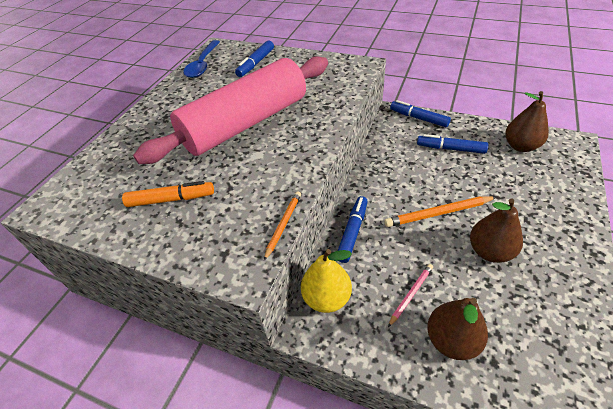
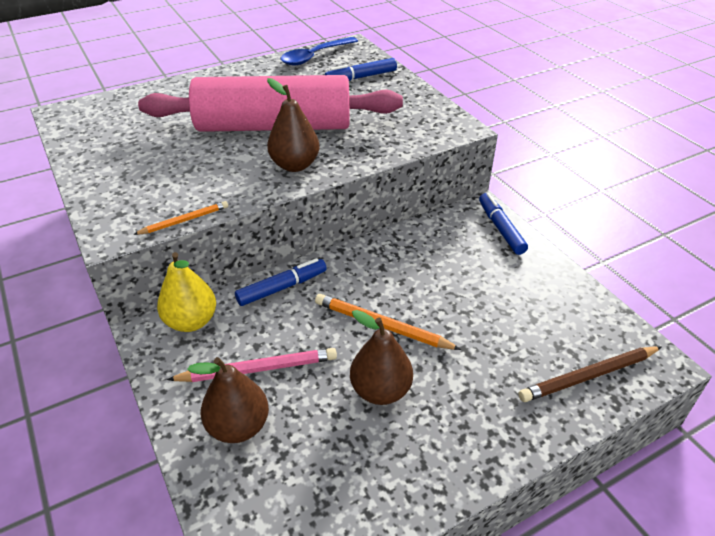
camera: 35 degrees right, 5 degrees down
(171, 199) = (140, 154): orange marker -> none
(411, 294) = (258, 369): pink pencil -> pink pencil, size x1.63
(450, 149) = (489, 277): blue marker -> none
(520, 146) = (578, 325): brown pear -> brown pear (295, 165)
(560, 169) = (588, 376): none -> brown pencil

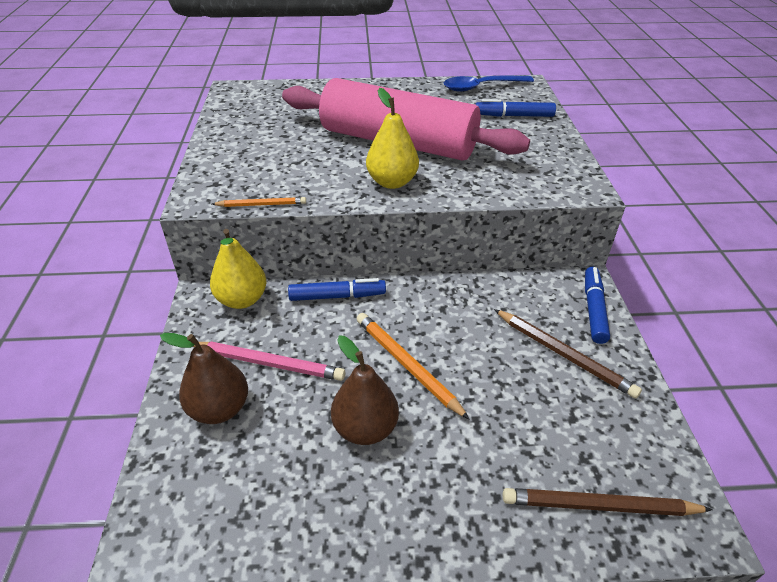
camera: 25 degrees right, 0 degrees up
(295, 165) = (392, 182): brown pear -> yellow pear
(499, 272) = (564, 354): none -> brown pencil

